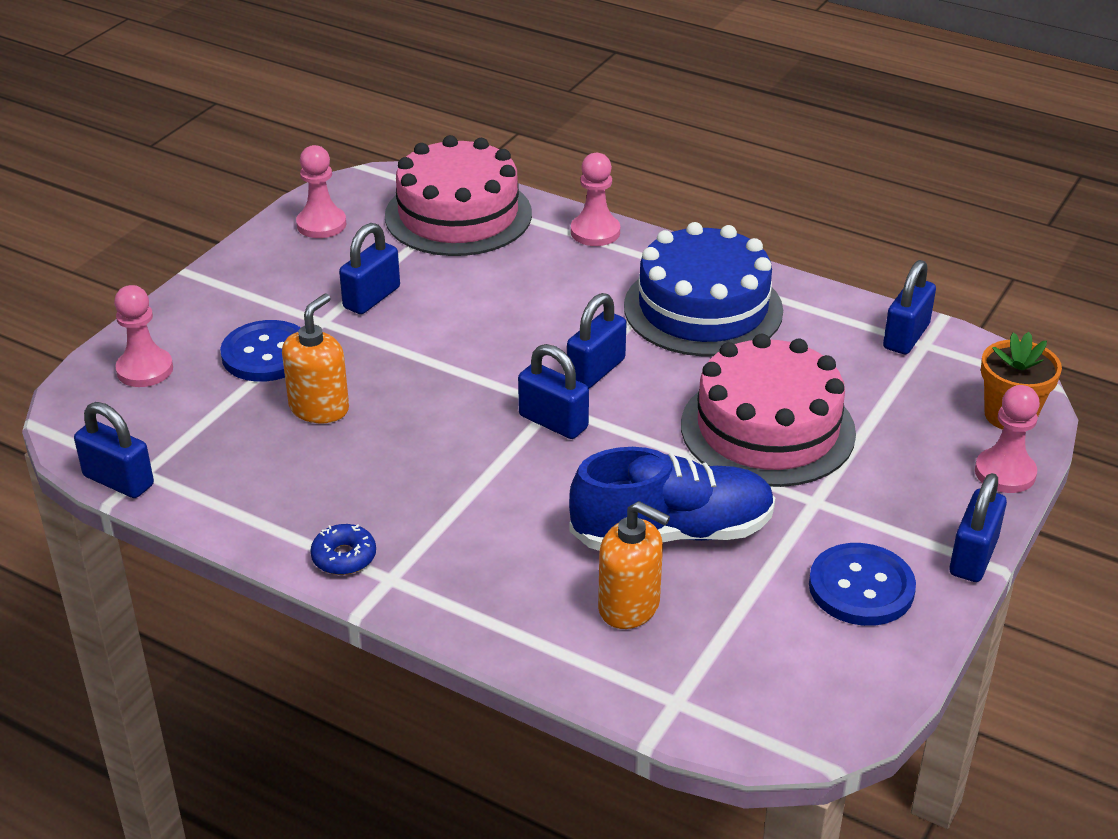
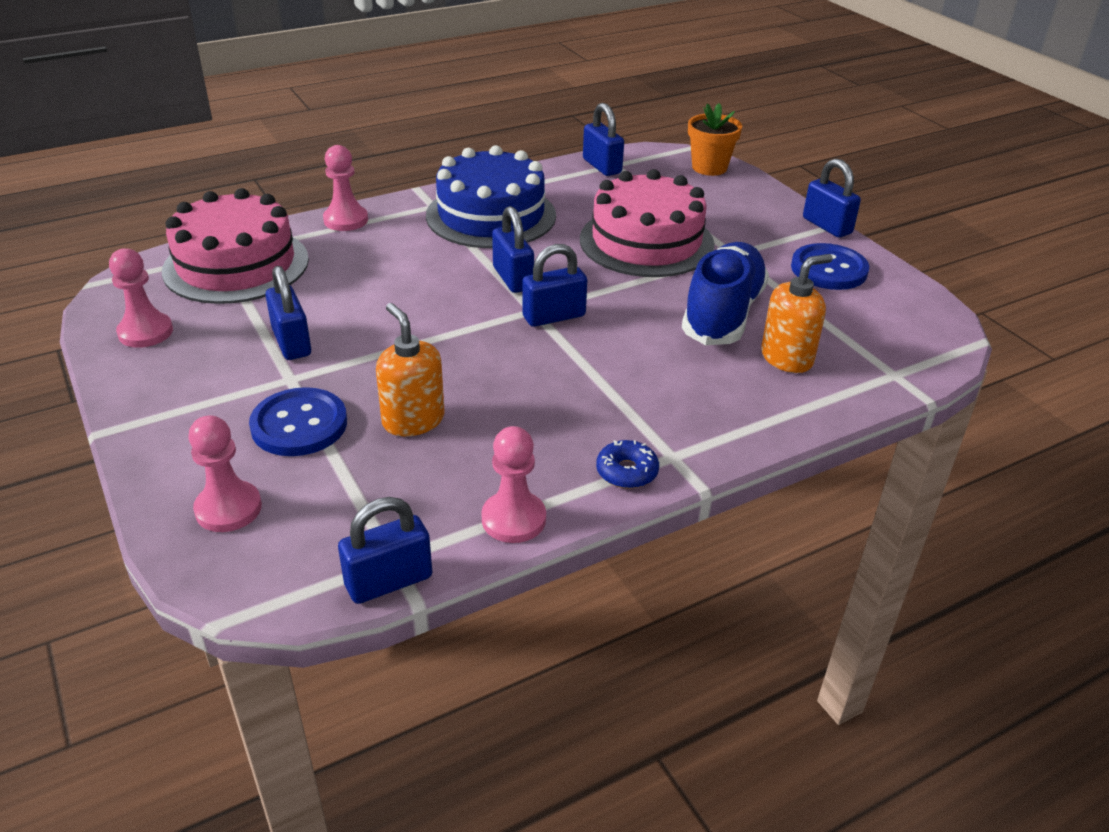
camera: 60 degrees left, 0 degrees up
(1005, 473) = (760, 189): pink pawn -> pink pawn (513, 519)

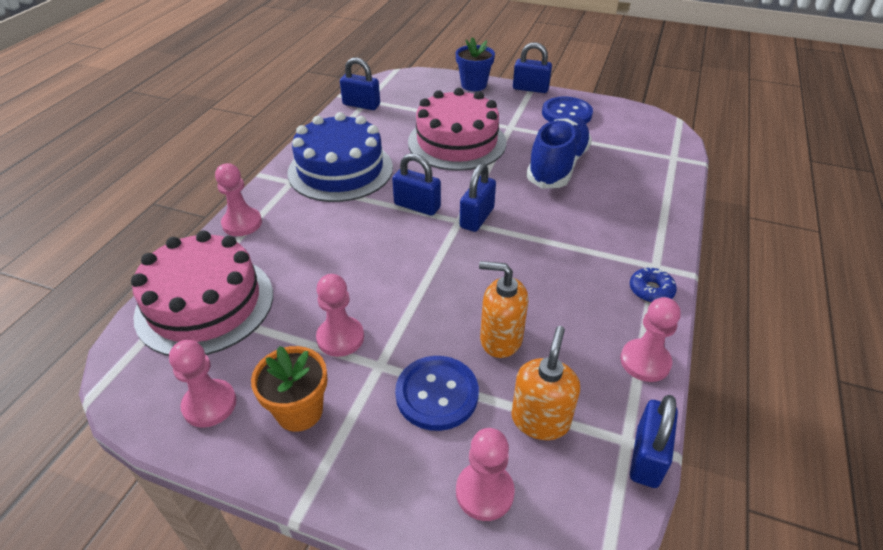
camera: 40 degrees left, 5 degrees up
(292, 342) = (340, 338): blue padlock -> pink pawn
(709, 167) = (423, 79): orange flower pot -> orange flower pot (299, 411)
(723, 314) = (557, 166): blue shoe -> blue shoe turned 45 degrees clockwise
(760, 195) = (473, 85): none -> blue flower pot
(787, 358) = (621, 175): orange soap dispenser -> orange soap dispenser (540, 420)

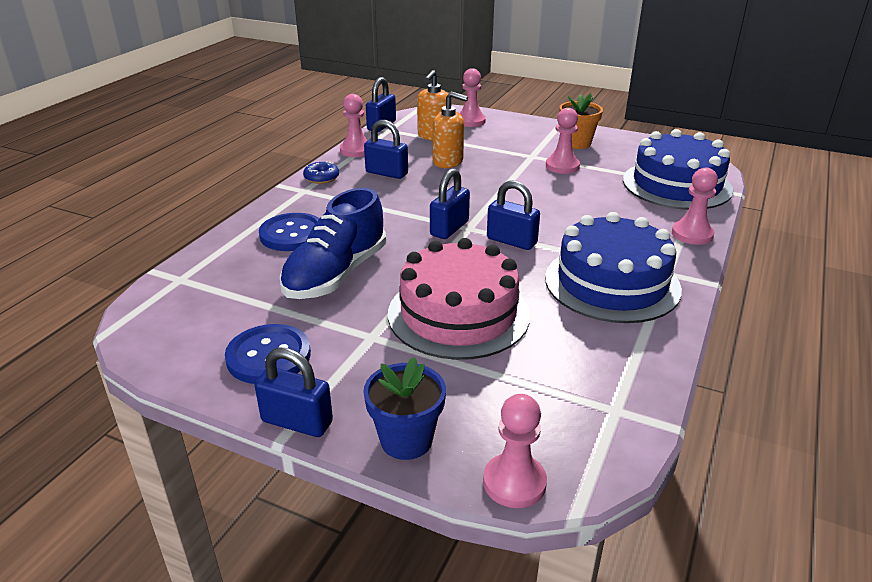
camera: 175 degrees left, 10 degrees down
(205, 304) = (676, 185): pink cake -> blue cake
(209, 404) = (633, 147): pink pawn -> pink pawn (514, 482)
(361, 105) = (622, 397): blue padlock -> blue padlock (386, 173)
(437, 394) = (494, 145): blue button -> blue button (292, 234)

